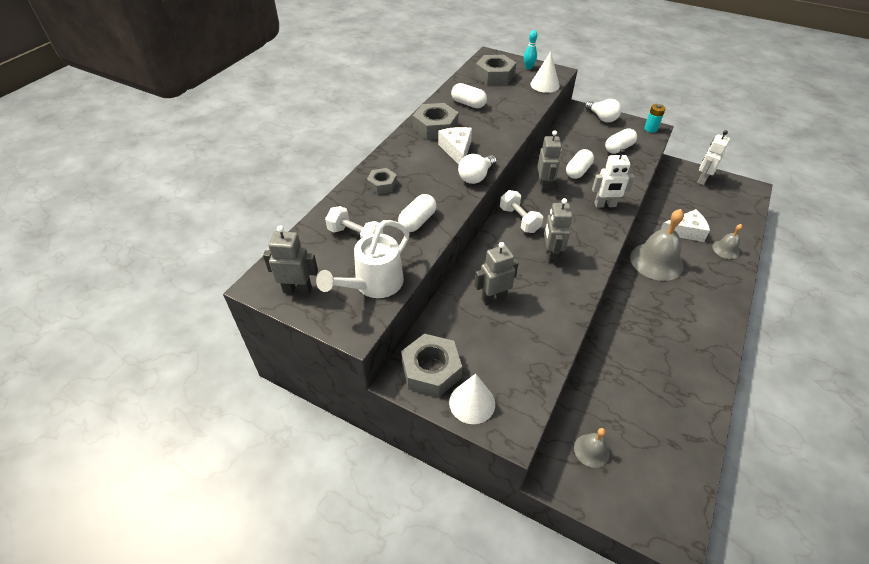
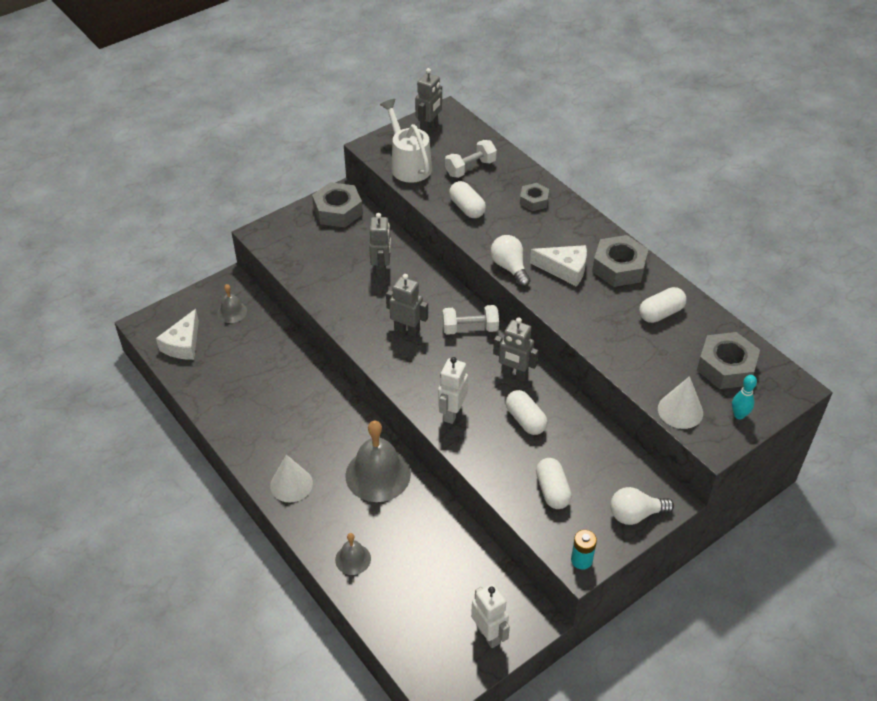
camera: 115 degrees right, 0 degrees up
(472, 403) = (296, 222): white cone -> white cone (291, 484)
(685, 231) = (404, 536): white cheese -> white cheese (183, 344)

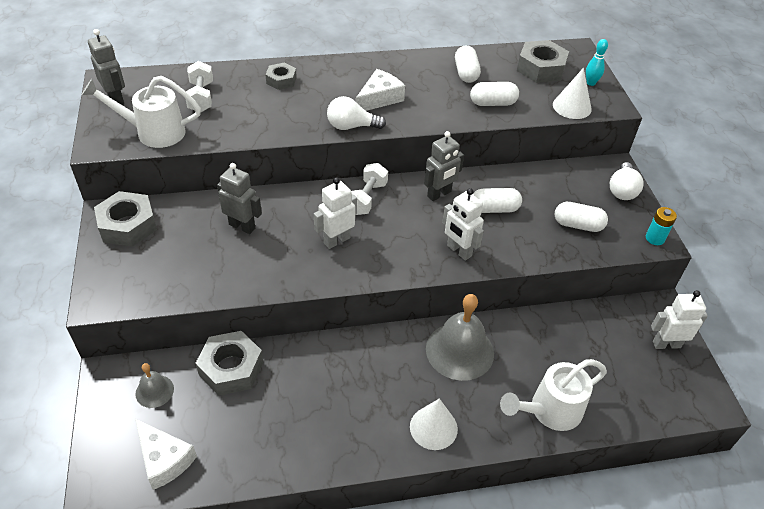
camera: 65 degrees left, 0 degrees up
(353, 559) = (549, 411): grey bell -> white watering can
(407, 330) = (336, 240): grey robot -> white robot
(467, 208) = (252, 120): white capsule -> white capsule (492, 103)
(619, 267) = (400, 71): grey nut -> grey nut (231, 368)

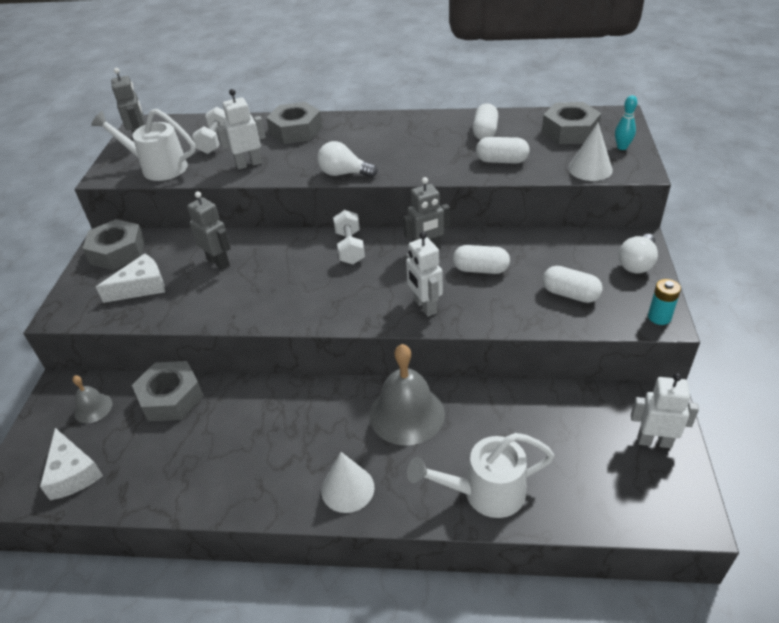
camera: 20 degrees right, 5 degrees down
(281, 80) = (296, 130): grey nut -> grey nut, size x1.70
(336, 240) = (303, 283): white robot -> white robot (248, 164)
(366, 198) = (350, 248): white dumbbell -> white dumbbell turned 45 degrees counterclockwise
(379, 98) = (384, 150): white cheese -> white cheese (141, 287)

